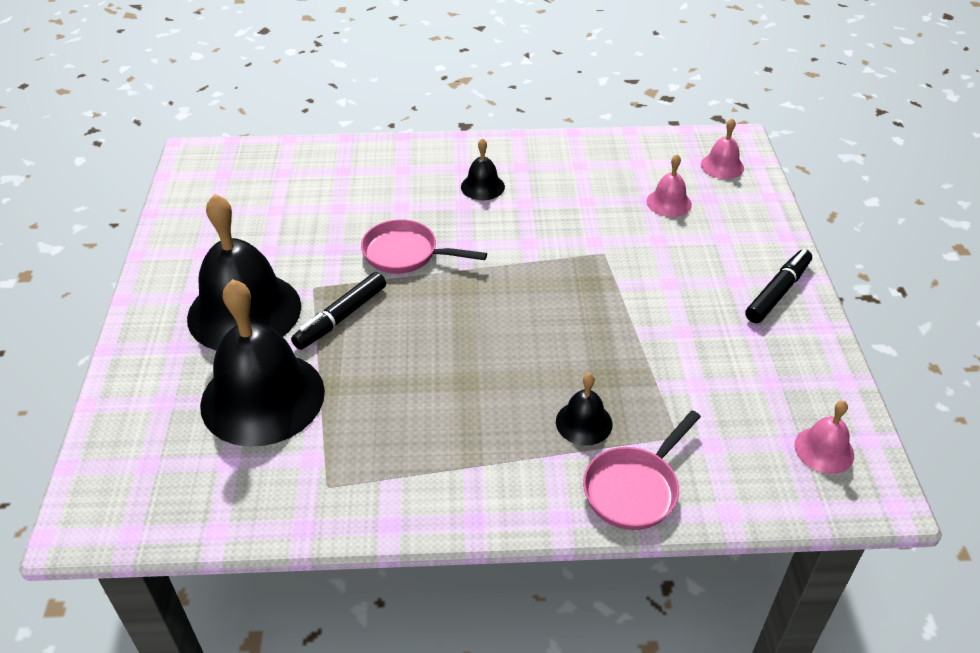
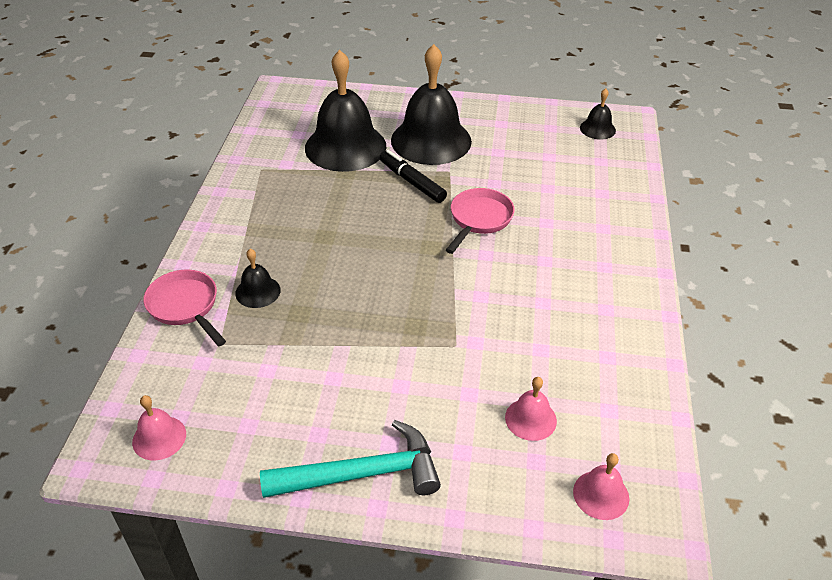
camera: 100 degrees right, 0 degrees up
(482, 186) = (571, 276): black bell -> black bell (597, 129)
(778, 292) = (362, 474): black marker -> turquoise hammer

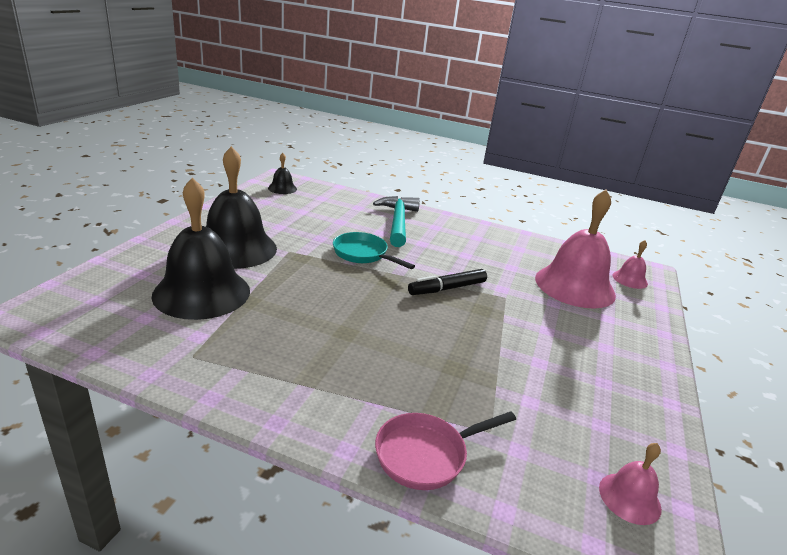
camera: 80 degrees left, 15 degrees down
(258, 291) = (416, 391): black bell -> none
(362, 474) = (639, 366): turquoise hammer -> turquoise hammer (398, 222)
(412, 182) = (292, 270): black marker -> black marker (447, 288)
(479, 219) = (363, 254): pink pan -> turquoise pan
(530, 419) = (574, 286): pink bell -> pink bell, size x2.21

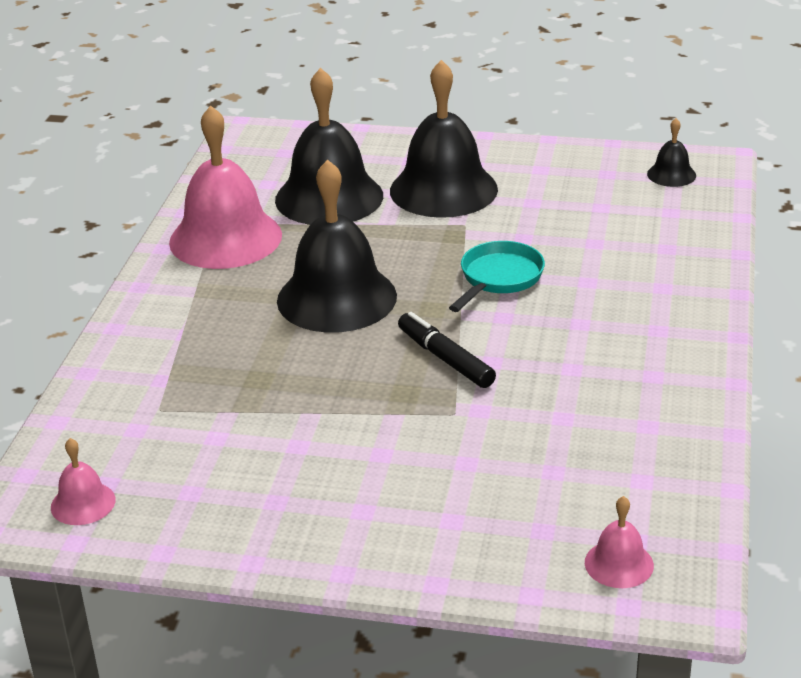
camera: 85 degrees right, 5 degrees up
(356, 315) = (337, 298): none -> black bell
(398, 222) = (642, 291): turquoise hammer -> none
(426, 454) = (116, 372): pink pan -> none
(574, 286) = (541, 488): pink bell -> pink bell (225, 238)

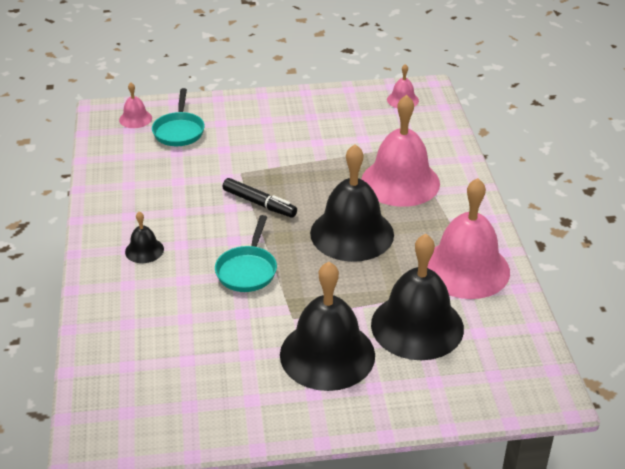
camera: 160 degrees right, 5 degrees up
(215, 354) = (400, 182): none -> pink bell
(537, 516) = (179, 131): none -> turquoise pan
(671, 174) = (129, 416): black bell -> black bell (144, 250)

